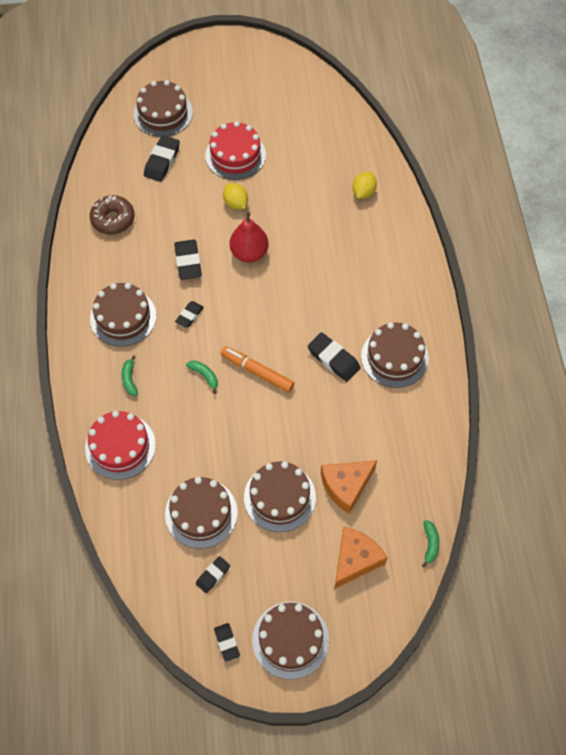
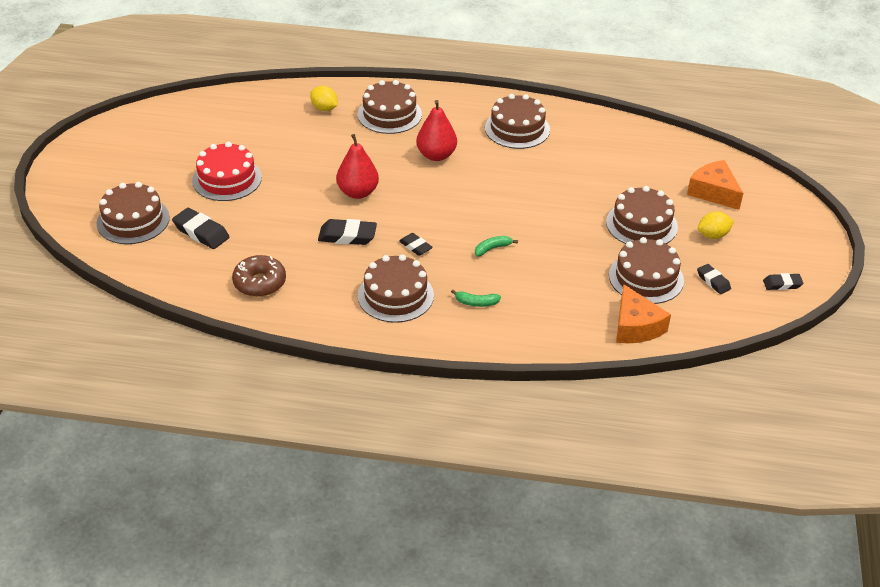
camera: 75 degrees left, 20 degrees down
(120, 446) = (555, 322): red cake -> none
(236, 203) = (290, 190): yellow lemon -> yellow lemon (713, 235)
(257, 372) = (501, 213): orange marker -> none
(290, 640) = (784, 244): brown cake -> brown cake (389, 114)
(325, 299) = (436, 155): none -> red pear
(333, 359) = (505, 164): black eraser -> none
(346, 486) = (640, 183): orange cheese -> orange cheese (636, 326)
(430, 544) = (707, 149): green banana -> none

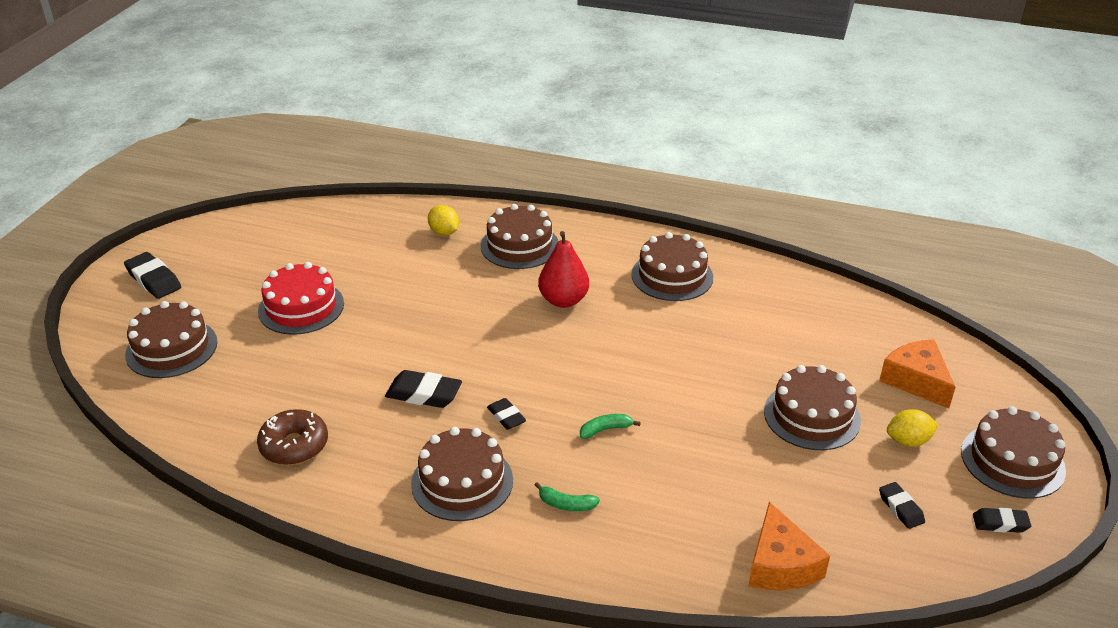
camera: 10 degrees right, 5 degrees down
(201, 232) = (246, 371): black eraser -> black eraser (154, 280)
(358, 192) = (453, 338): red pear -> none
(646, 278) = (806, 493): brown cake -> brown cake (1012, 461)

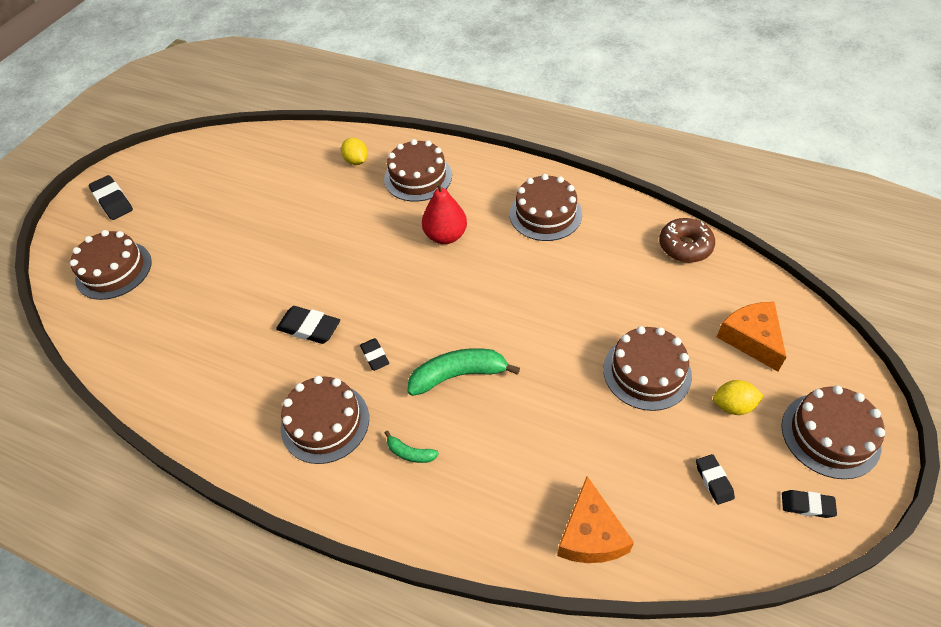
camera: 10 degrees right, 15 degrees up
(294, 445) = (193, 375): brown donut -> brown donut (685, 246)
(301, 307) = (225, 233): red cake -> none
(605, 429) = (458, 375): green banana -> green banana, size x1.98

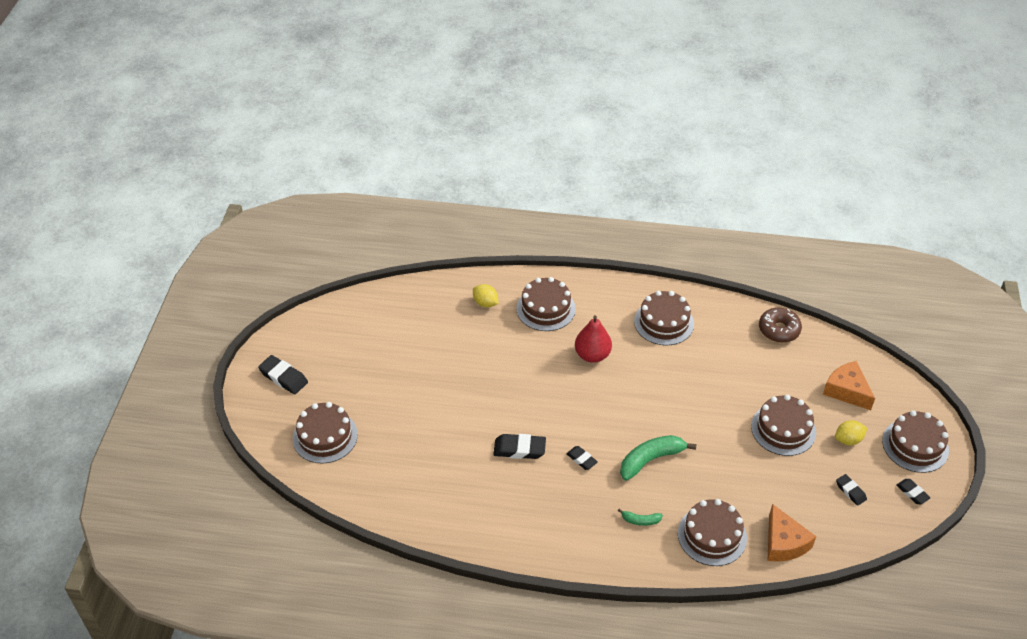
camera: 20 degrees left, 5 degrees down
(325, 422) = (568, 514): brown cake -> brown cake (712, 535)
(807, 505) = (912, 493): black eraser -> black eraser turned 60 degrees clockwise

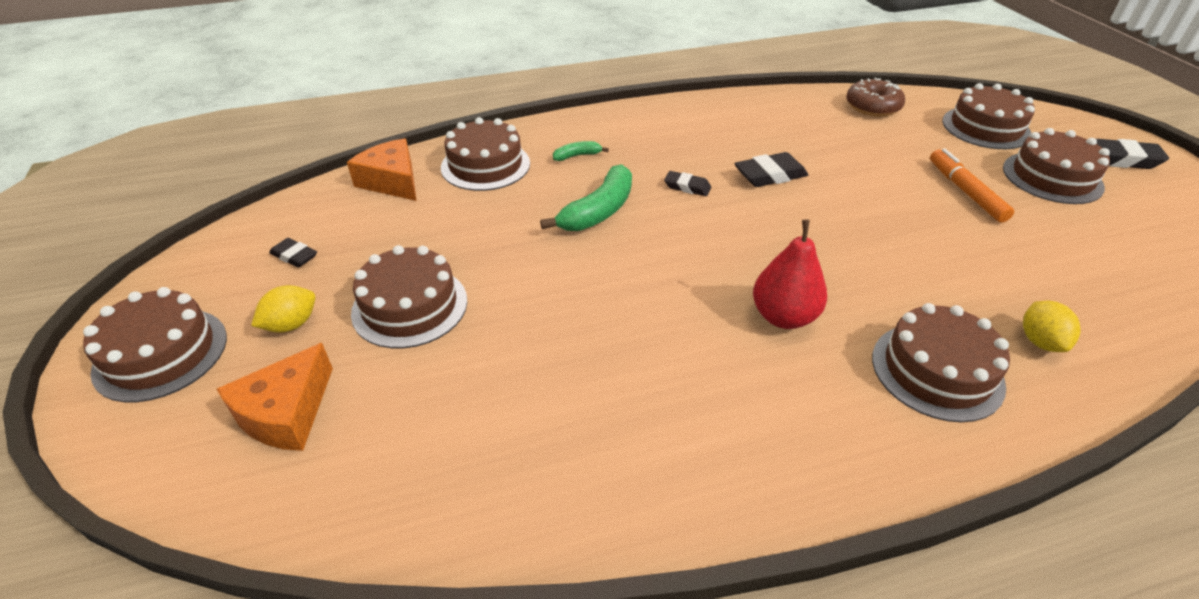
camera: 155 degrees right, 5 degrees down
(411, 390) = (965, 191): none -> orange marker
(485, 303) = (1040, 341): yellow lemon -> yellow lemon turned 75 degrees clockwise
(664, 322) = (705, 428): brown cake -> brown cake (1052, 177)
(779, 330) = (449, 509): brown donut -> brown donut (872, 107)
(846, 391) = (286, 413): orange cheese -> orange cheese turned 90 degrees clockwise
(912, 493) = (189, 281): black eraser -> none

